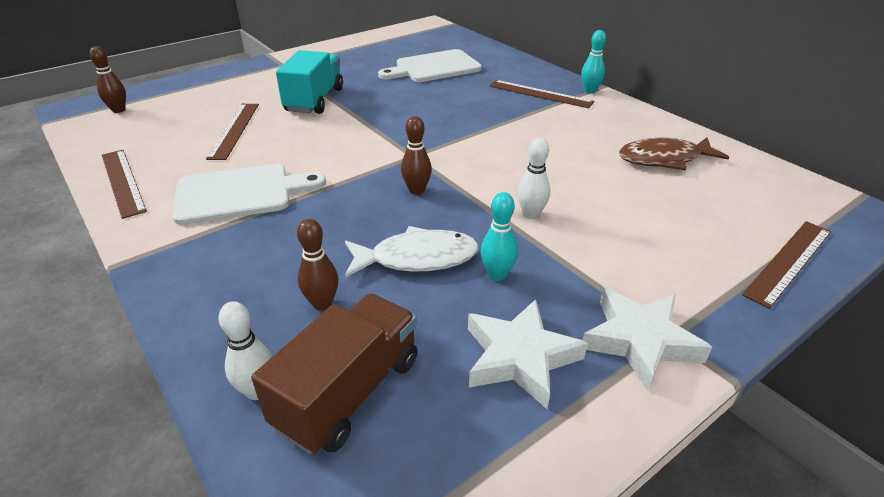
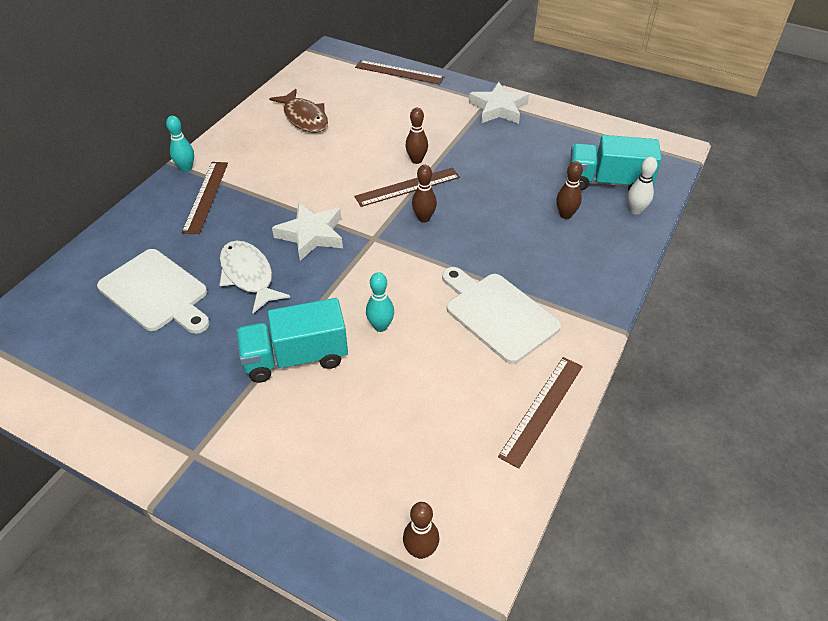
camera: 115 degrees left, 10 degrees up
(234, 130) = (400, 387): brown ruler -> brown ruler (407, 187)
(348, 392) = (608, 182): brown truck -> turquoise truck
(417, 258) = (498, 193): white fish -> white fish (248, 276)
(497, 275) = (487, 159): turquoise bowling pin -> turquoise bowling pin (380, 326)
(519, 358) = (540, 139): white star -> white star (311, 235)
(531, 214) = (416, 160): white bowling pin -> brown bowling pin

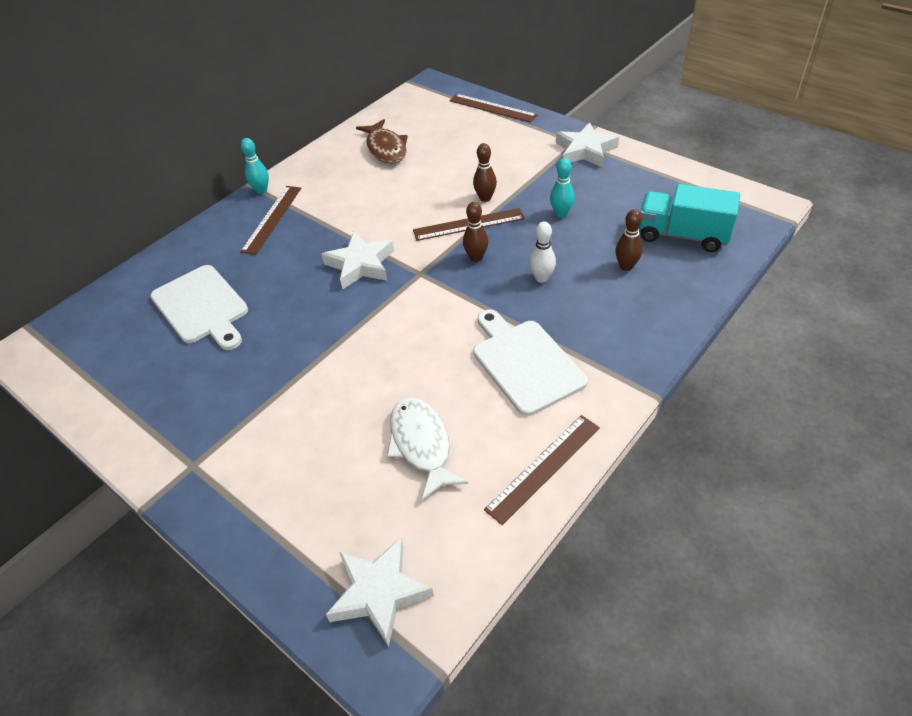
camera: 15 degrees right, 0 degrees up
(248, 276) = (290, 299): white fish -> white fish (422, 445)
(296, 357) = (312, 384): turquoise truck -> none
(380, 326) = (402, 362): turquoise bowling pin -> turquoise bowling pin (561, 214)
(420, 550) = (379, 593): brown bowling pin -> white star
(635, 210) = (705, 268): white bowling pin -> white bowling pin (541, 278)

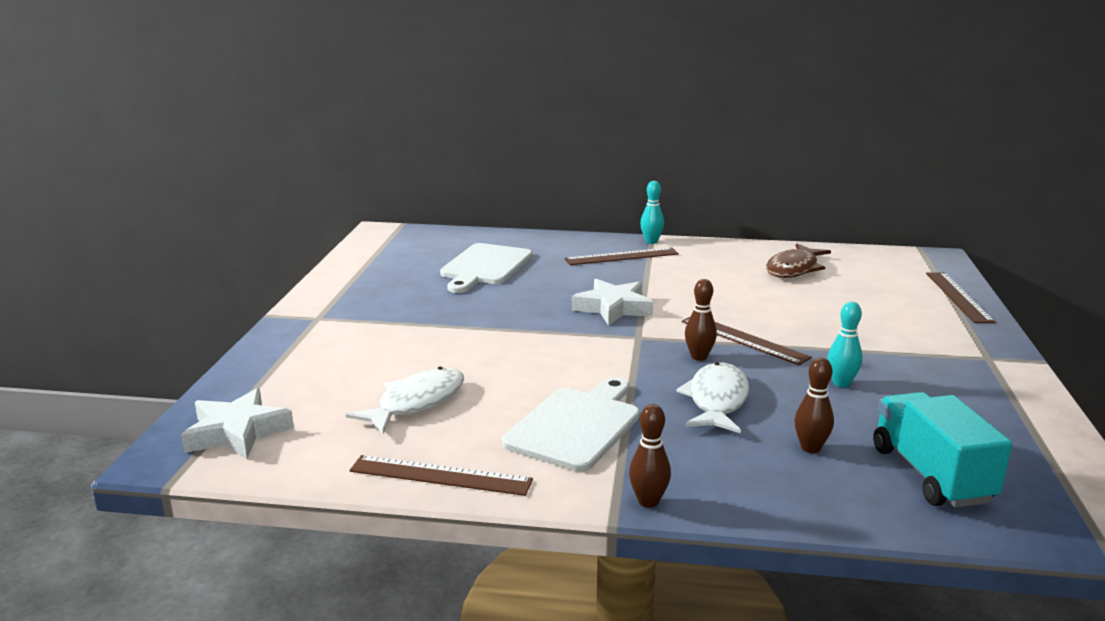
camera: 55 degrees right, 25 degrees down
(485, 198) = (799, 335): brown bowling pin -> brown bowling pin (648, 501)
(541, 278) = (717, 400): white bowling pin -> white fish
(585, 150) = (983, 368): white star -> none

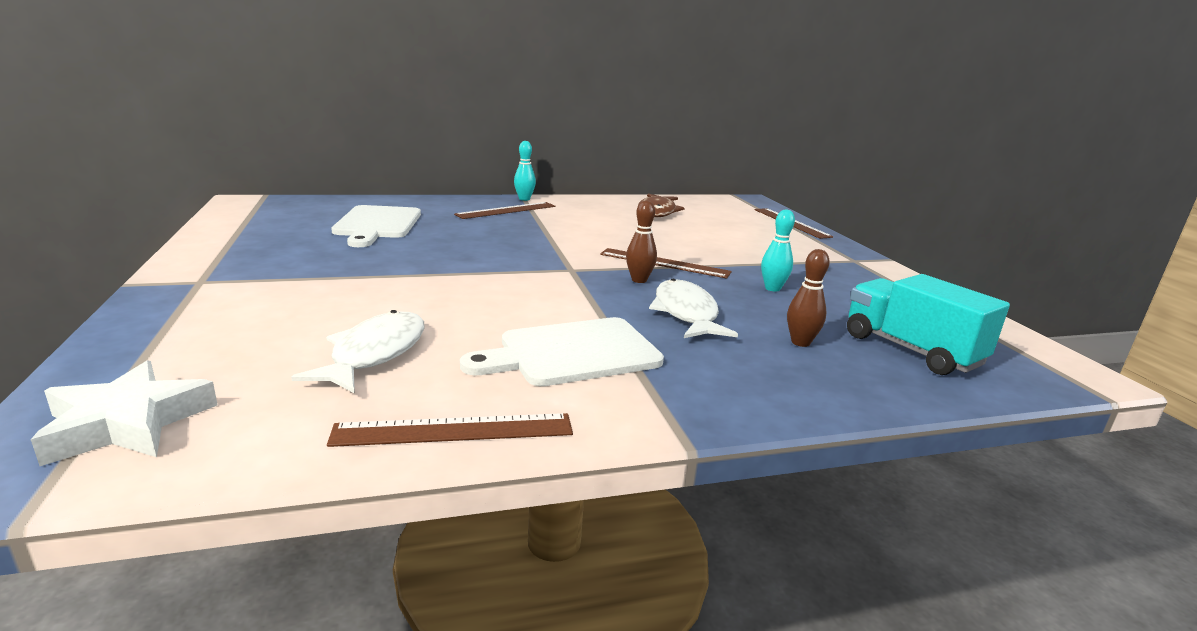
camera: 25 degrees left, 0 degrees up
(576, 426) = (572, 353): white cutting board -> white cutting board turned 120 degrees counterclockwise
(613, 308) = (529, 248): white star -> none
(648, 501) = (706, 416): brown bowling pin -> none

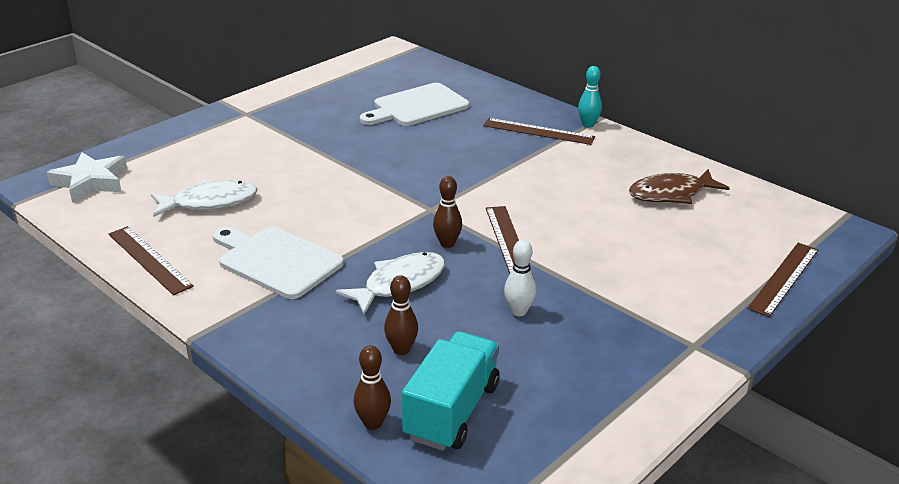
camera: 60 degrees right, 10 degrees up
(772, 288) = (518, 311): turquoise bowling pin -> white bowling pin
(920, 387) = (373, 423): none -> brown bowling pin

